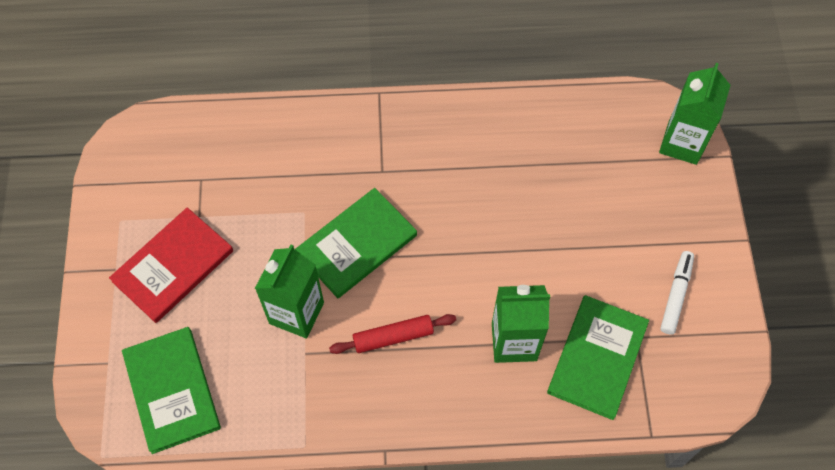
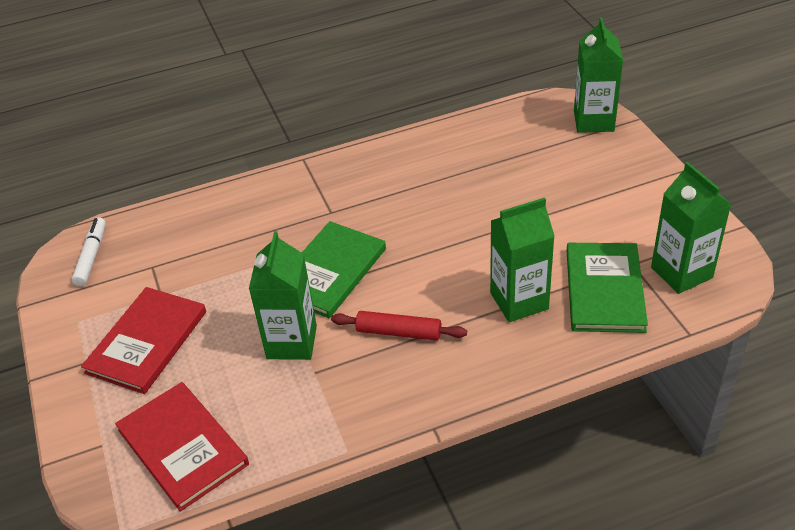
camera: 15 degrees left, 20 degrees down
(172, 390) = (183, 447): green book -> red book
(393, 337) = (399, 332): red rolling pin -> red rolling pin turned 45 degrees clockwise
(676, 295) = (649, 223): white marker -> white marker (91, 256)
(678, 364) = (681, 272): none -> green carton

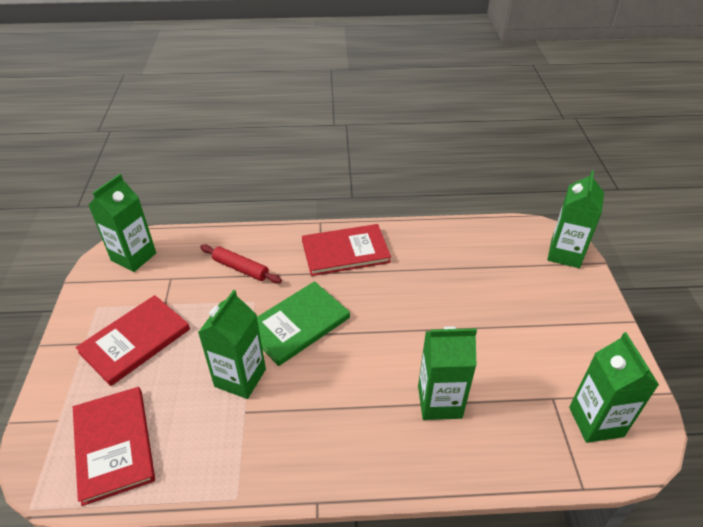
camera: 15 degrees right, 0 degrees up
(91, 256) = (134, 257): white marker -> green carton
(348, 182) = (345, 251): none -> red book
(399, 332) = (327, 398): red rolling pin -> red rolling pin (241, 268)
(604, 290) = (518, 415): green book -> none

